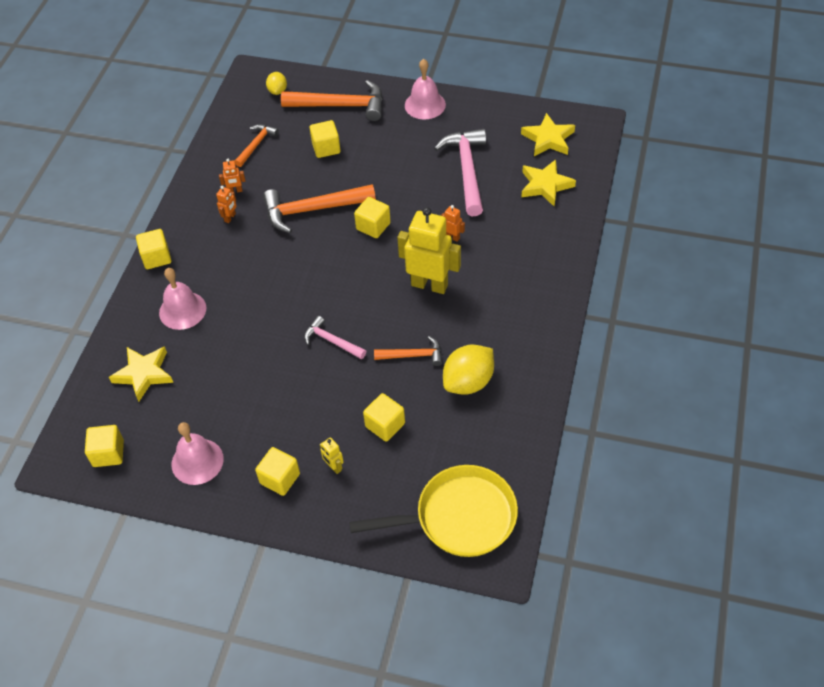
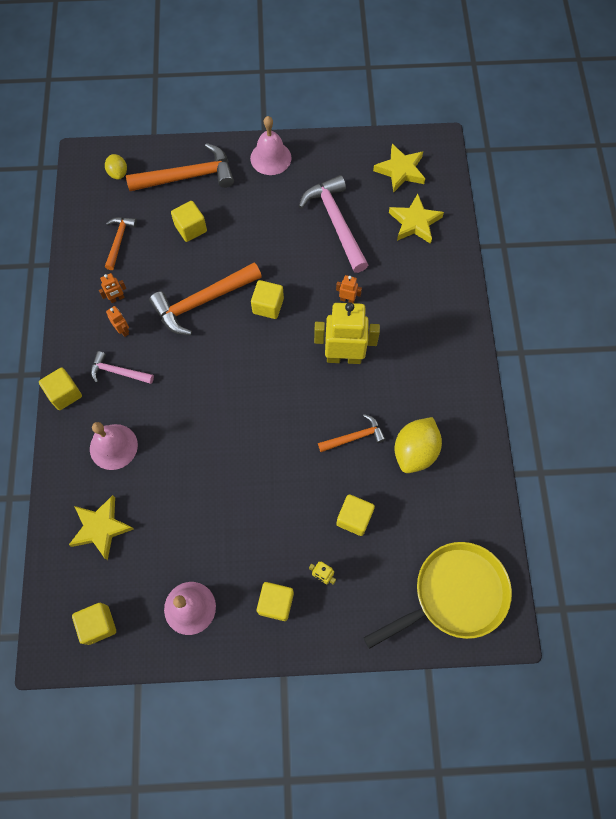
camera: 20 degrees left, 15 degrees up
(230, 218) = (123, 330): orange robot -> orange robot turned 45 degrees counterclockwise
(332, 341) = (272, 442): pink hammer -> pink hammer (118, 372)

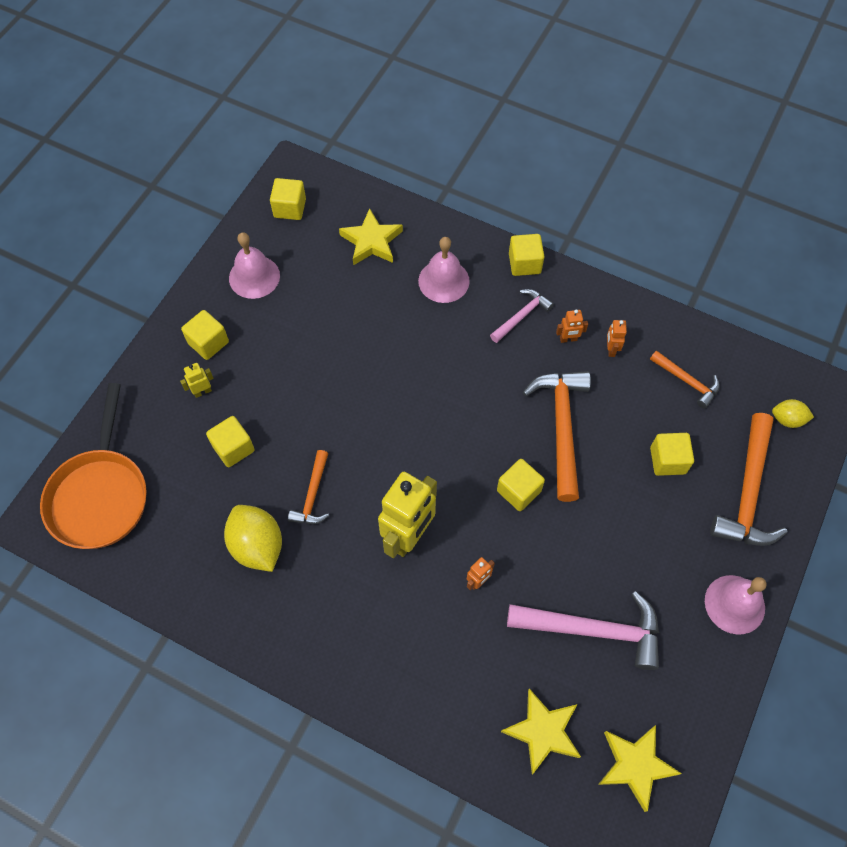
camera: 120 degrees right, 5 degrees down
(454, 594) = (100, 495): yellow pan -> orange pan

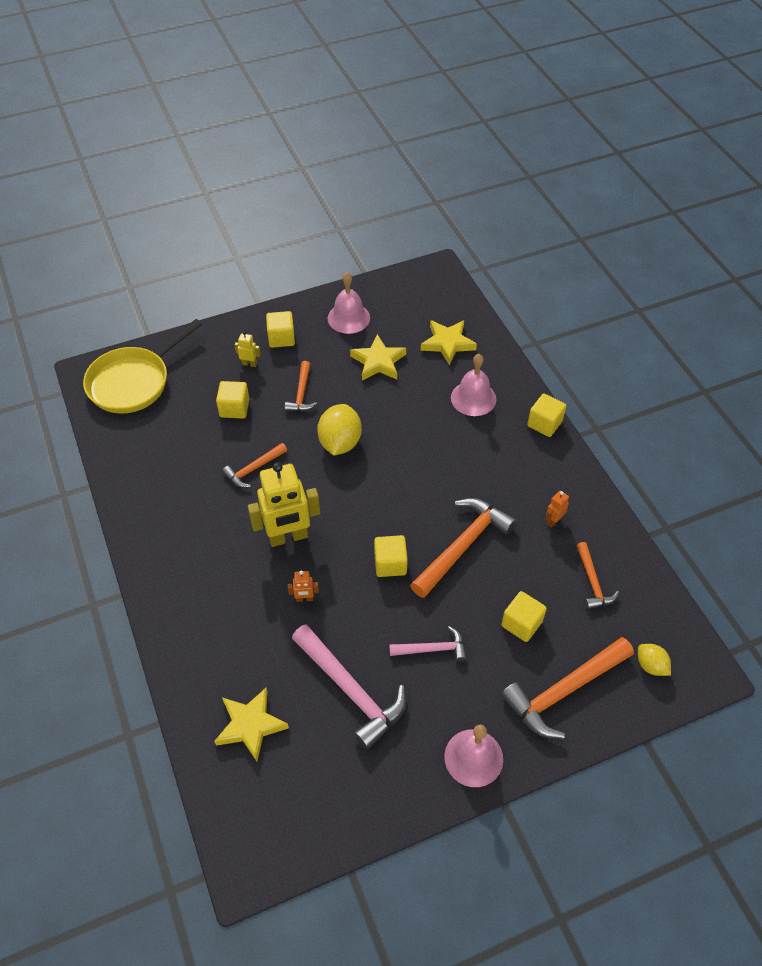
camera: 40 degrees right, 10 degrees down
(100, 495) = (133, 382): orange pan -> yellow pan
(257, 546) = (191, 474): yellow lemon -> yellow lemon (340, 442)
(284, 386) = (301, 393): none -> orange hammer
(290, 208) = (413, 291): yellow cube -> none
(521, 316) = (507, 455): pink hammer -> pink hammer (432, 649)
(568, 339) = (527, 493): orange robot -> none
(635, 765) = (290, 801): yellow star -> yellow star (378, 362)

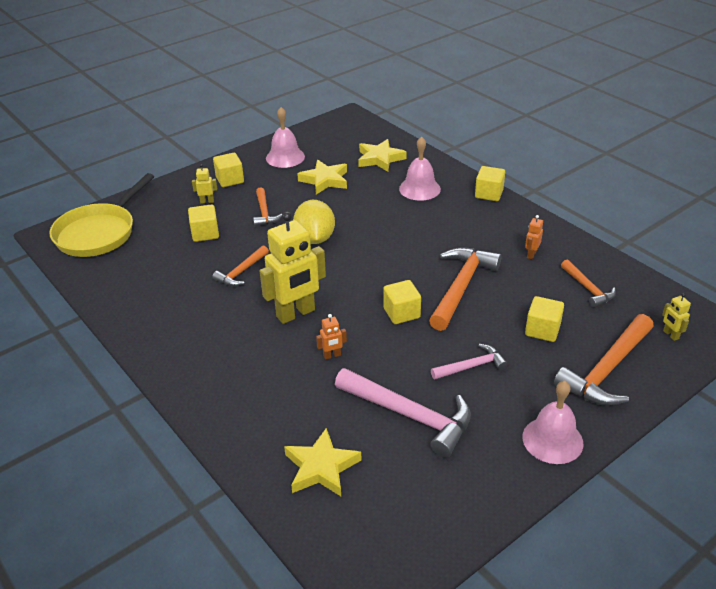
camera: 15 degrees left, 15 degrees down
(650, 665) = (670, 335): yellow lemon -> yellow robot

